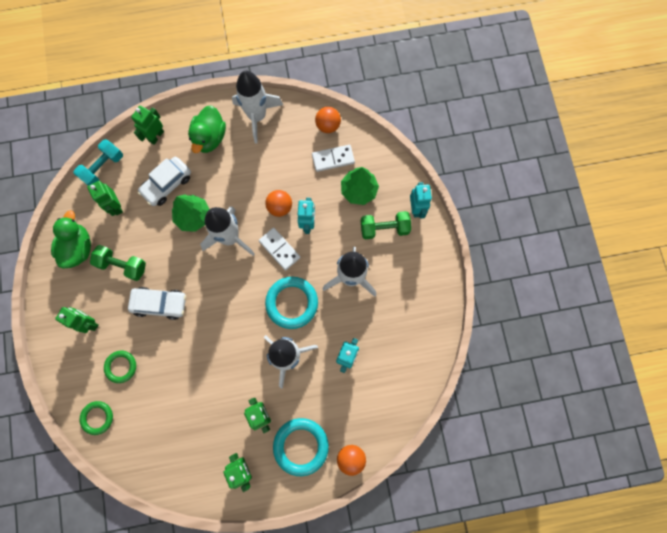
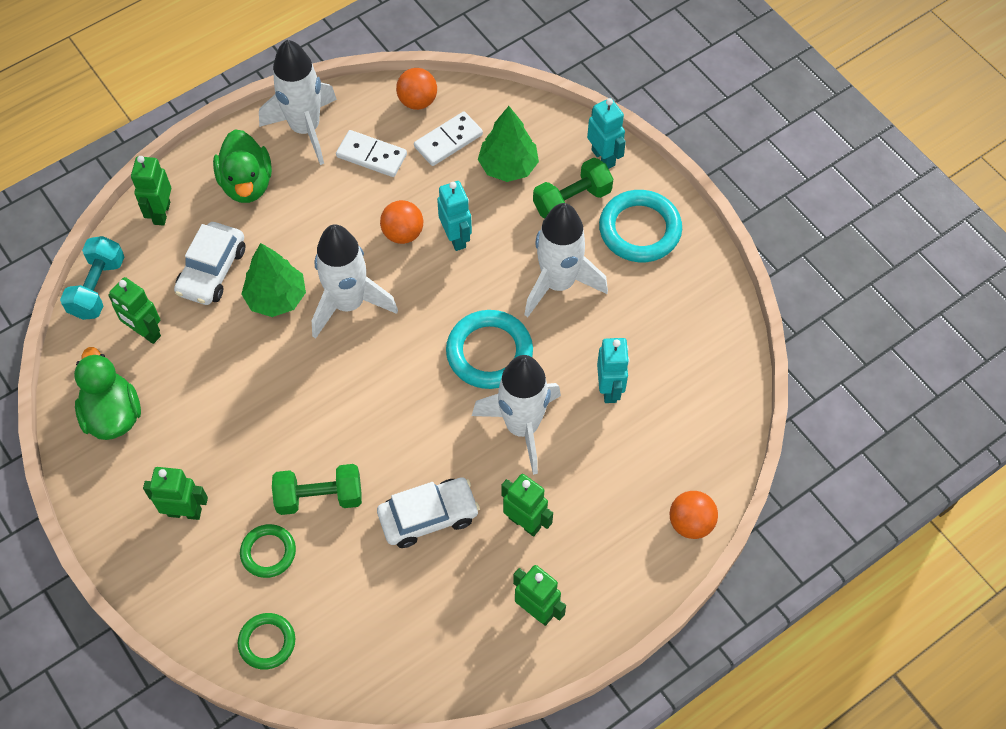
camera: 25 degrees left, 15 degrees down
(122, 265) = (198, 409): green dumbbell -> green dumbbell (319, 497)
(160, 304) = (286, 438): white car -> white car (428, 516)
(279, 249) = (432, 289): white domino -> white domino (371, 155)
(301, 446) = (608, 540): turquoise ring -> turquoise ring (640, 230)

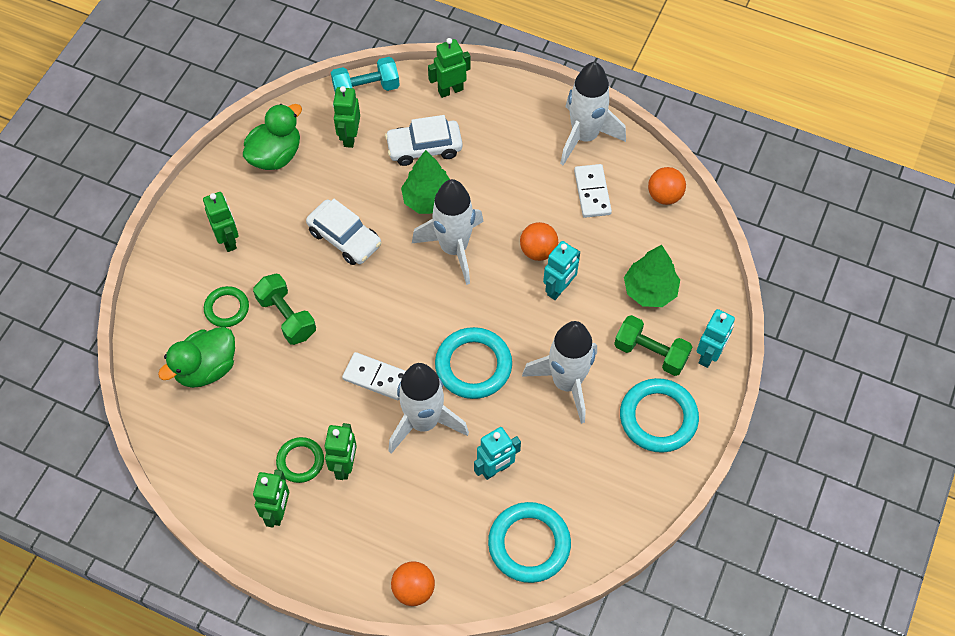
camera: 60 degrees right, 0 degrees up
(247, 183) = (511, 127): green duck -> green duck (206, 368)
(267, 642) = (160, 345): green ring -> green ring (300, 461)
(428, 516) = (312, 396): white car -> white car (345, 238)
(448, 141) = (643, 236): white domino -> white domino (376, 377)
(701, 400) = (529, 544): none -> turquoise ring

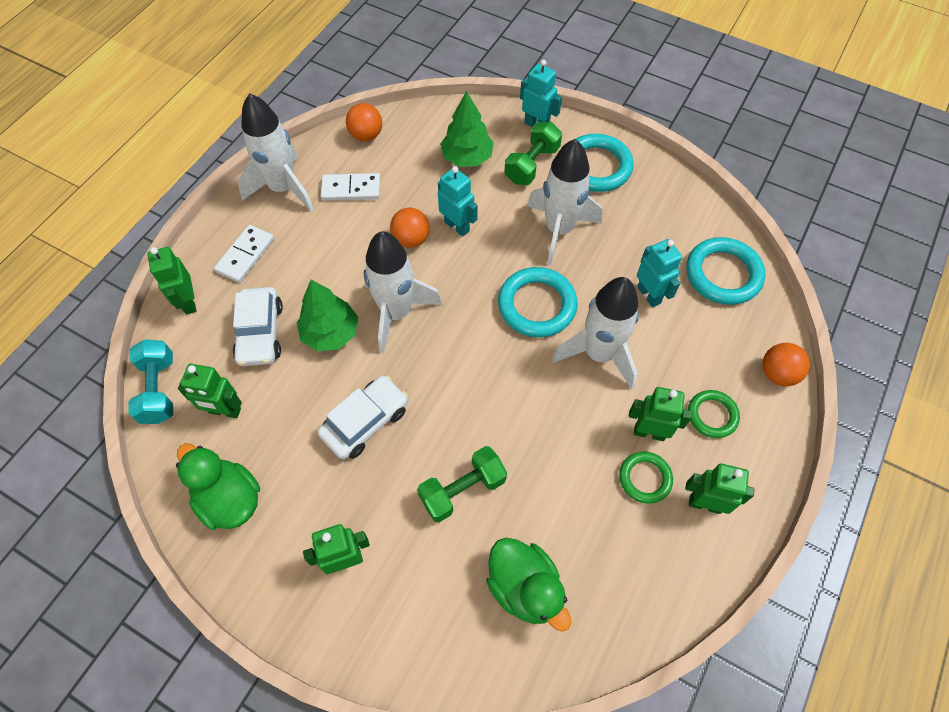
camera: 85 degrees left, 0 degrees up
(227, 308) = (444, 562): green ring -> green ring (712, 415)
(376, 377) = (546, 396): white domino -> white domino (245, 255)

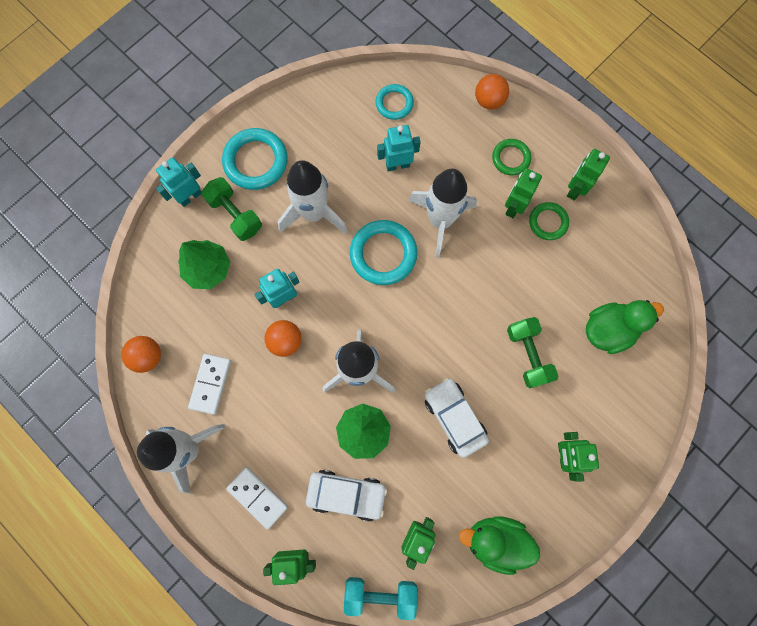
camera: 75 degrees left, 15 degrees up
(229, 499) = (495, 540): green duck -> green duck turned 45 degrees clockwise
(723, 274) = (394, 103): turquoise ring -> turquoise ring, size x0.60

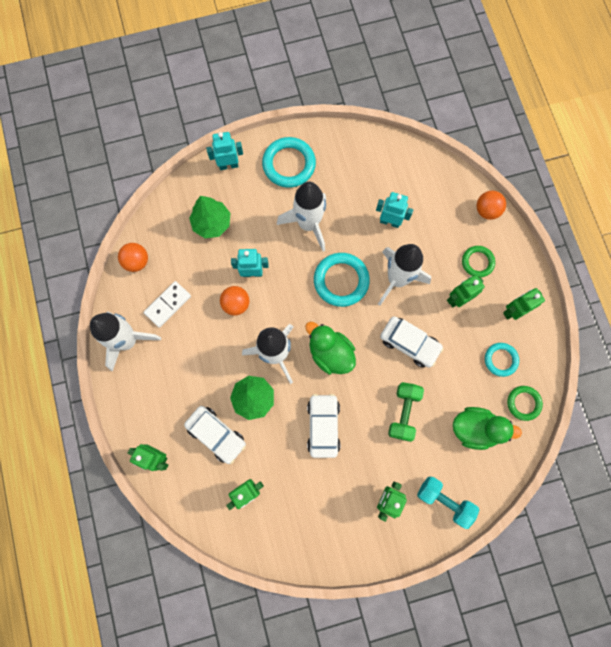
camera: 30 degrees right, 0 degrees up
(235, 214) = (252, 195): green dumbbell -> none
(257, 497) = (155, 401): white domino -> none
(380, 593) = (200, 516): turquoise dumbbell -> turquoise dumbbell (444, 501)
(394, 103) = (414, 175): turquoise ring -> turquoise ring (500, 360)
(492, 280) = (409, 343): none -> white car
(495, 540) = (301, 529): green duck -> green duck (330, 353)
(548, 222) = (477, 324): green ring -> green ring (523, 403)

